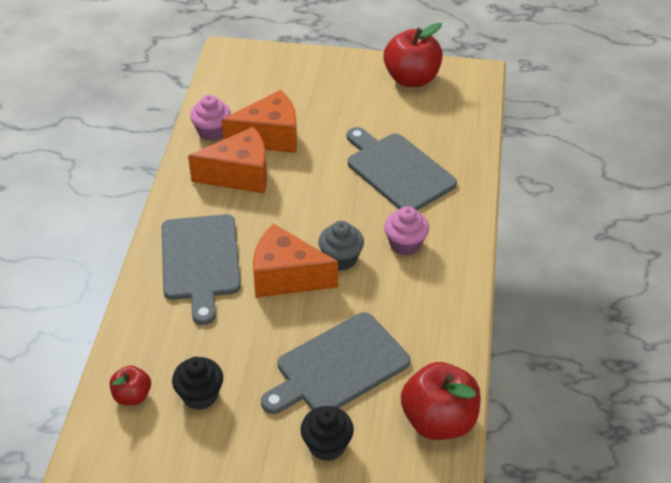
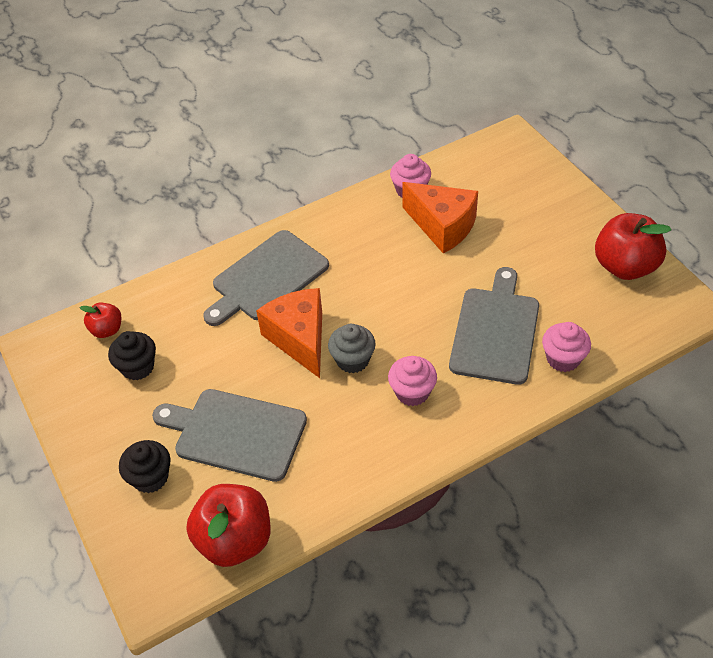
camera: 55 degrees right, 5 degrees up
(239, 175) = (380, 238): orange cheese -> none
(456, 154) = (563, 359): none -> pink cupcake

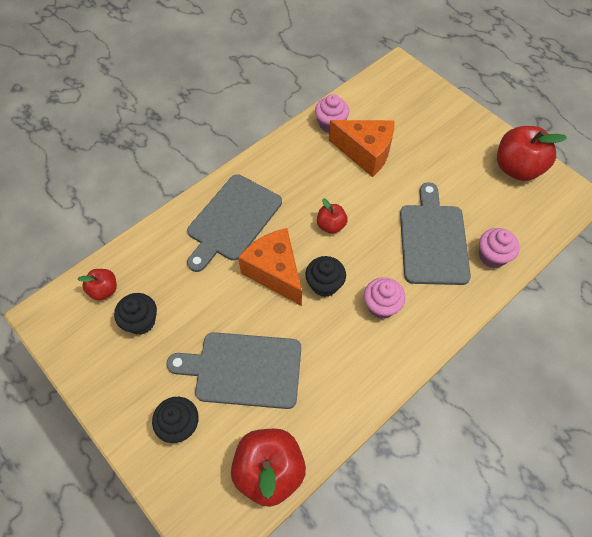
camera: 15 degrees left, 10 degrees up
(352, 360) = (324, 284): grey cupcake -> black cupcake
(378, 299) = (331, 225): none -> red apple

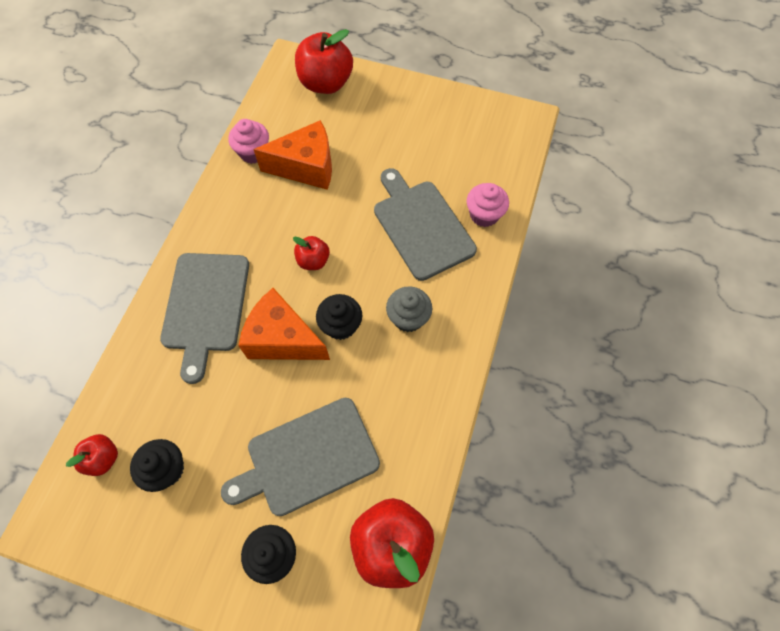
camera: 30 degrees left, 5 degrees up
(381, 306) = (408, 318): pink cupcake -> grey cupcake
(517, 168) = (460, 116): red apple -> red apple (326, 83)

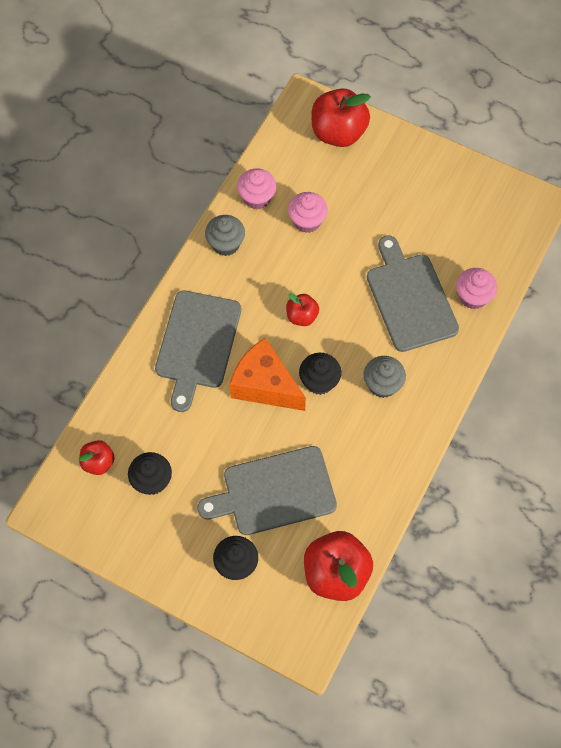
camera: 10 degrees right, 0 degrees up
(226, 201) = (226, 244): none -> grey cupcake
(306, 167) = (307, 221): orange cheese -> pink cupcake

